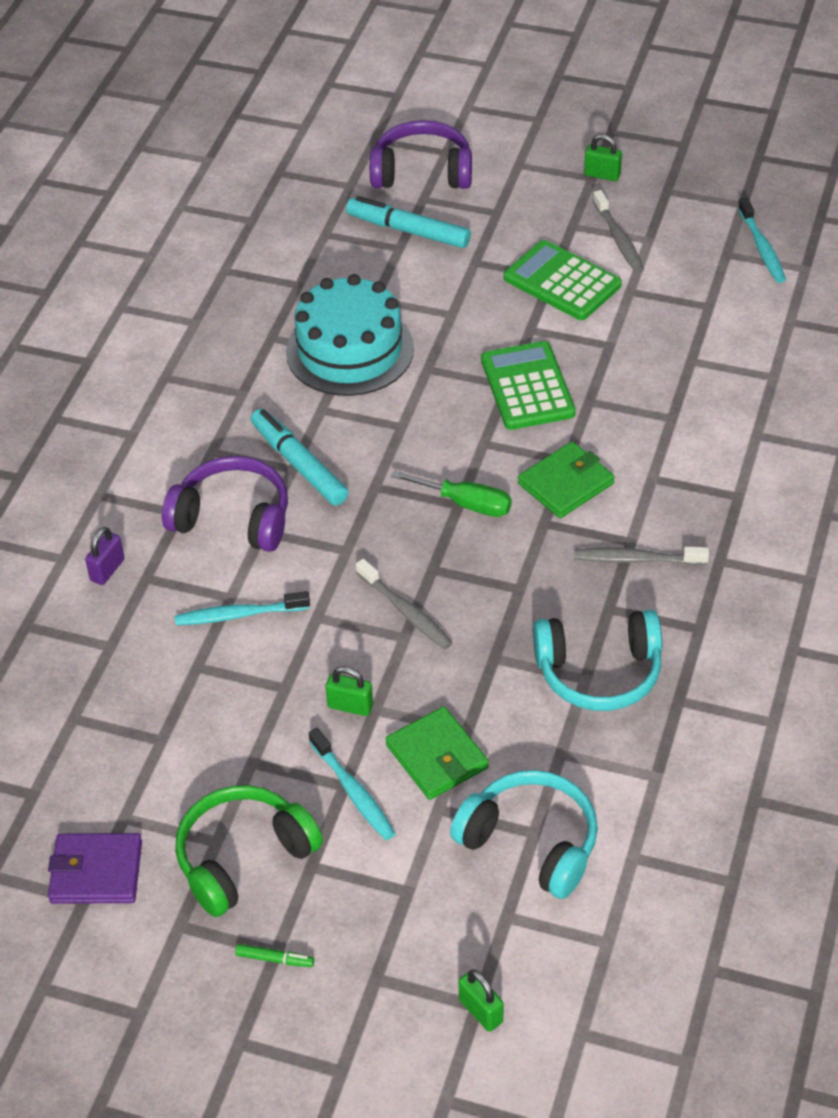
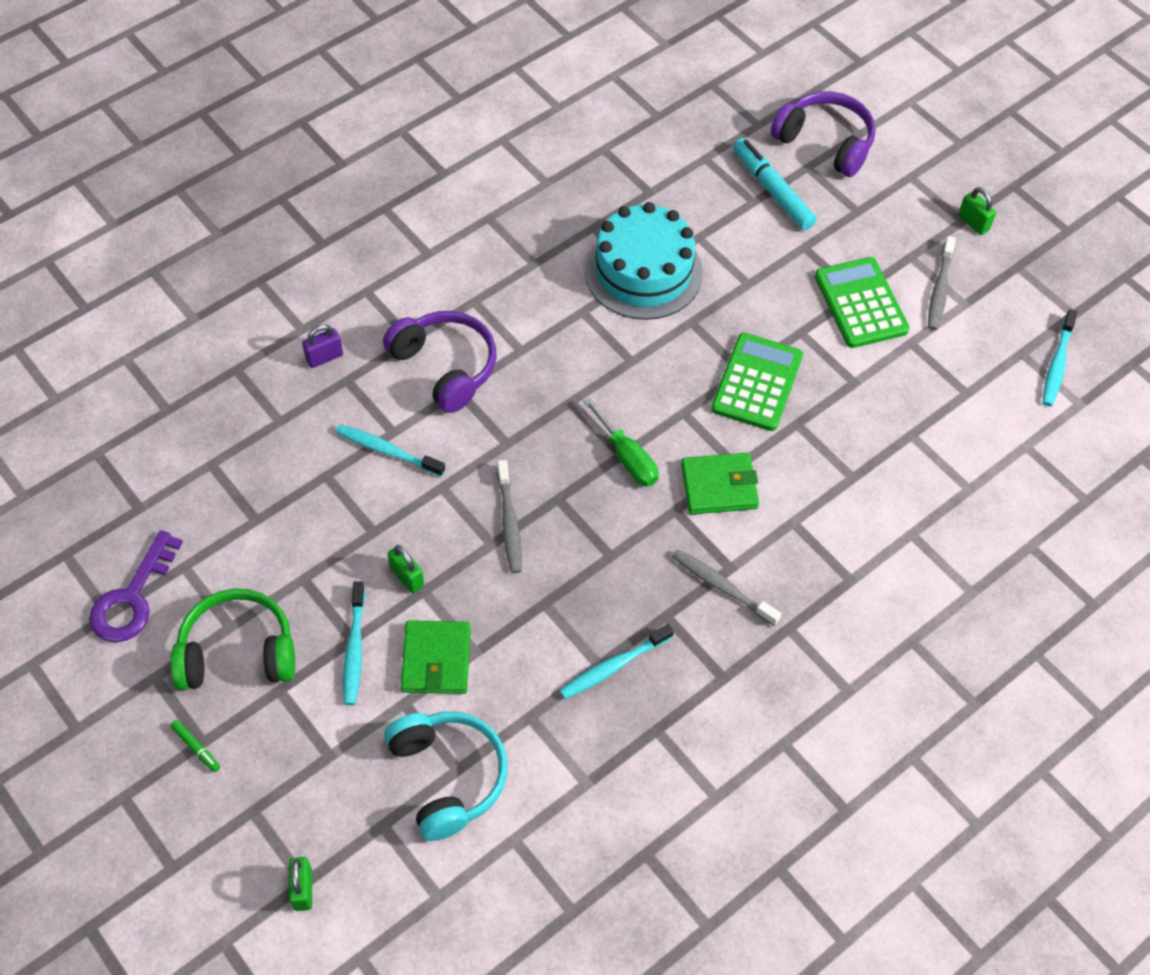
camera: 30 degrees right, 10 degrees up
(96, 872) = (133, 597): purple wallet -> purple key
(299, 465) = (528, 350): turquoise marker -> none
(599, 672) = (614, 666): turquoise headphones -> turquoise toothbrush

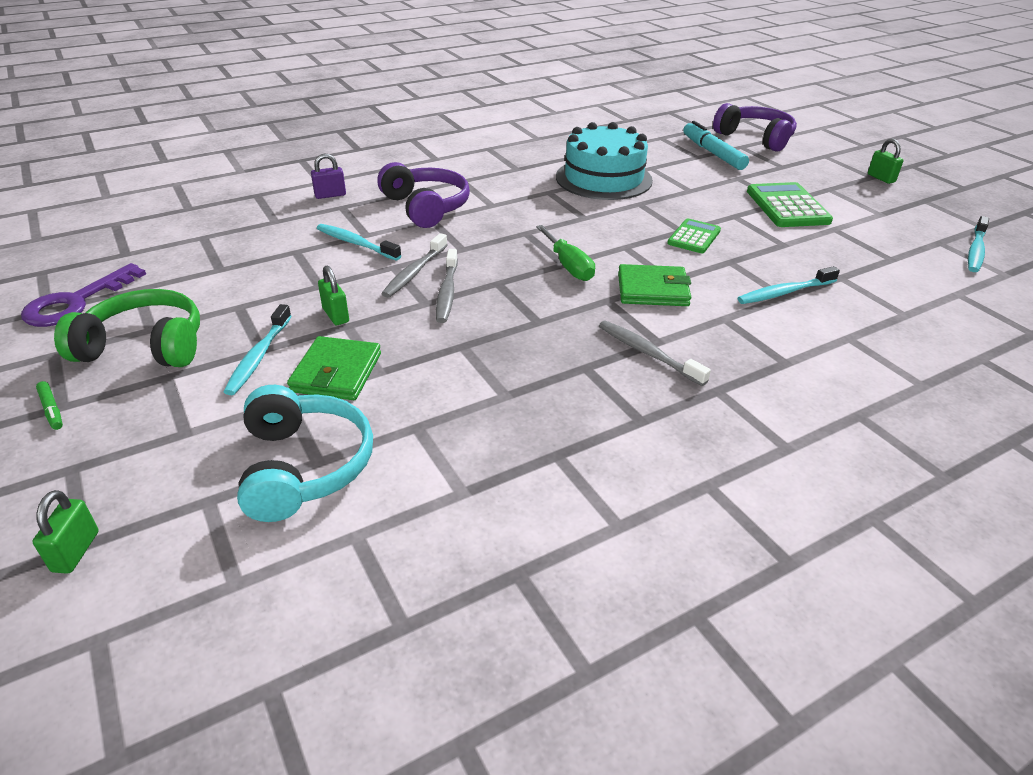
camera: 10 degrees right, 20 degrees down
(614, 666) = (521, 398): turquoise toothbrush -> turquoise toothbrush (784, 292)
(757, 382) = (694, 237): green calculator -> green calculator, size x0.63
(939, 289) = (857, 205): grey toothbrush -> grey toothbrush (415, 272)

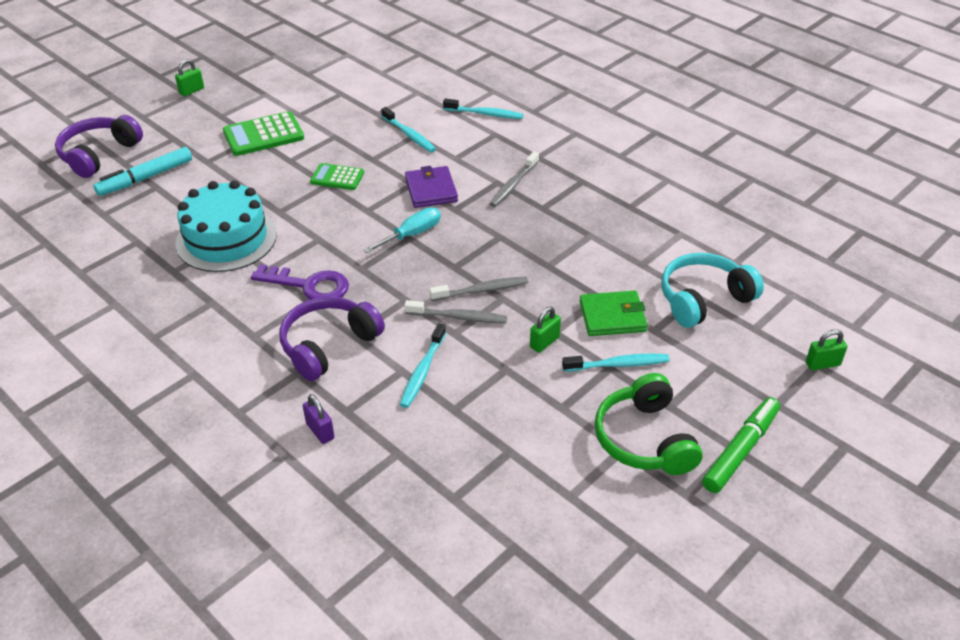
camera: 105 degrees left, 5 degrees up
(52, 409) = (740, 450): green marker -> green marker, size x2.21
(76, 302) = (613, 529): purple key -> purple key (309, 285)
(568, 266) = (412, 234): green screwdriver -> turquoise screwdriver
(652, 290) = (431, 190): green wallet -> purple wallet
(975, 251) = (316, 61): turquoise toothbrush -> turquoise toothbrush (485, 114)

